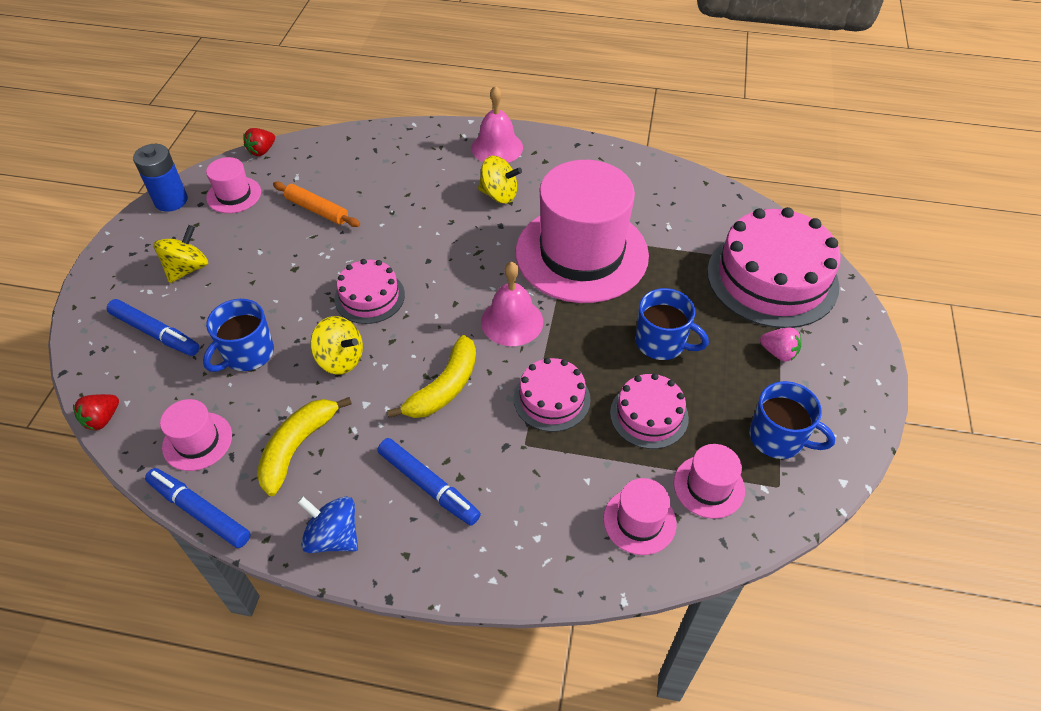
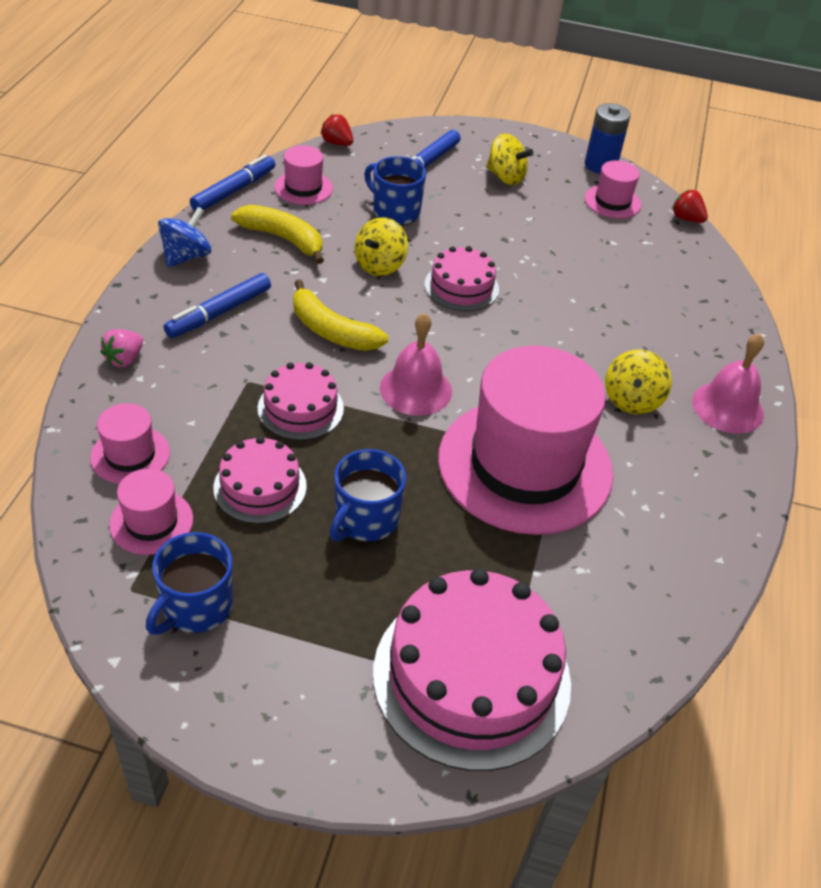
camera: 90 degrees right, 5 degrees down
(317, 210) = (593, 255): orange rolling pin -> none
(778, 353) = (330, 645): pink strawberry -> pink strawberry (124, 359)

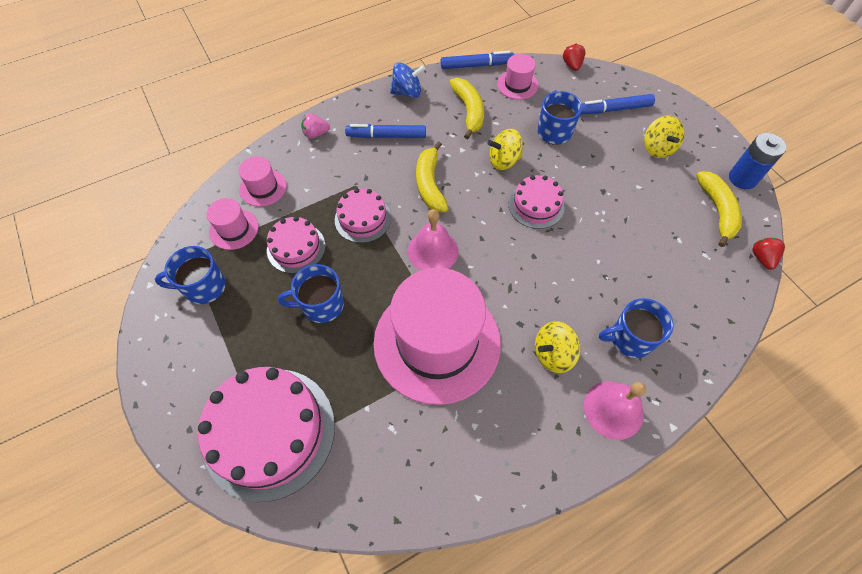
camera: 50 degrees right, 15 degrees up
(612, 201) = (717, 210): pink hat -> yellow banana
(672, 344) = (630, 338): none -> blue mug

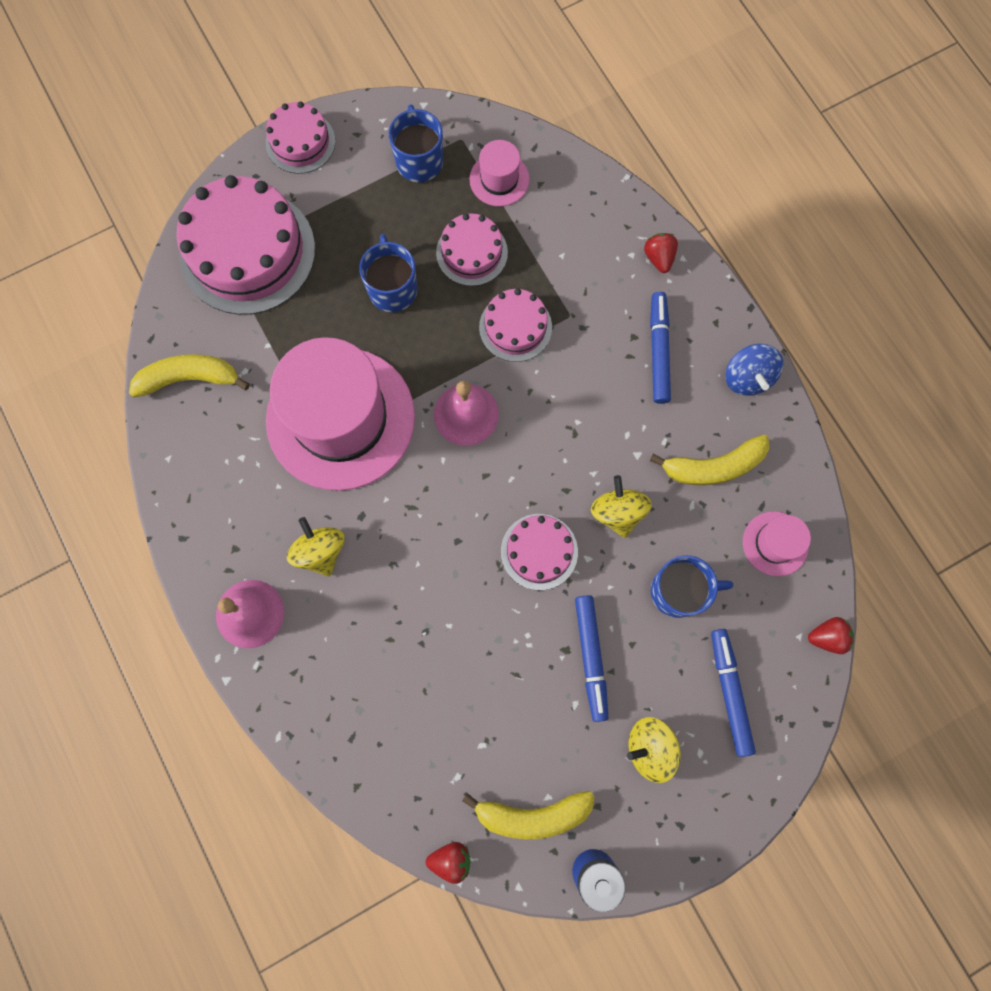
camera: 90 degrees right, 15 degrees up
(161, 388) = (300, 142): none -> pink cake
(263, 187) = (564, 203): pink hat -> none
(316, 134) = (659, 258): pink strawberry -> red strawberry
(430, 184) = (573, 410): yellow banana -> yellow banana (189, 379)
(476, 65) = (814, 482): blue marker -> blue marker (590, 657)
(630, 338) = (336, 648): blue mug -> none

